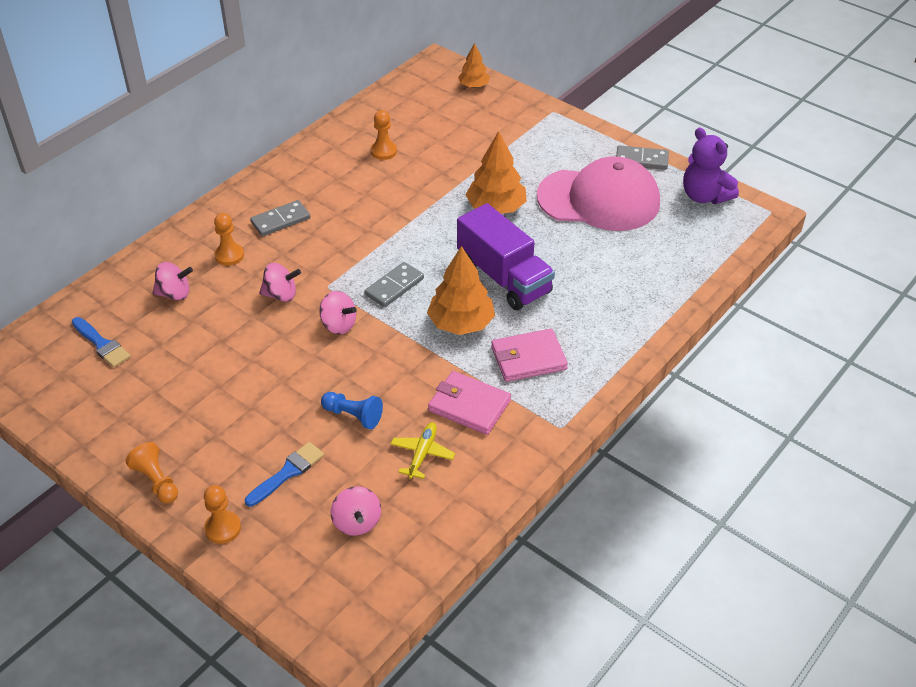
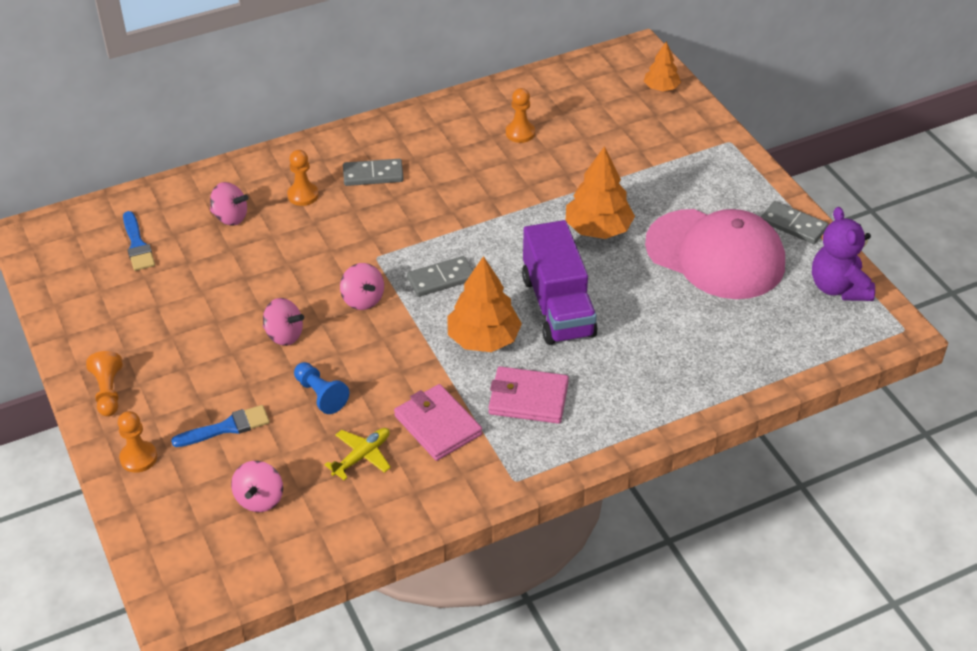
camera: 25 degrees right, 0 degrees up
(281, 295) = (327, 251): pink spinning top -> pink spinning top (284, 335)

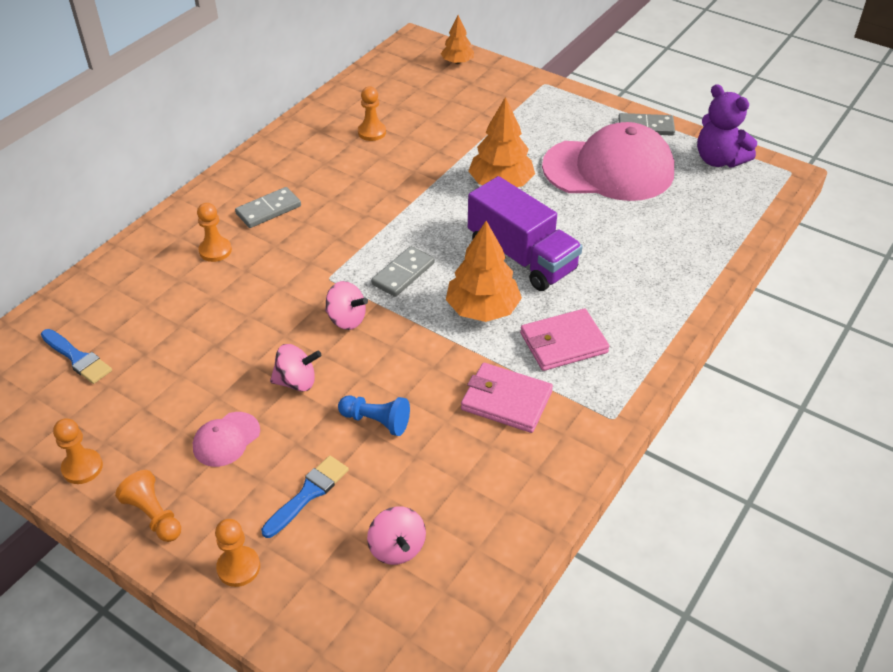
camera: 30 degrees left, 0 degrees up
(84, 333) = (82, 467): none -> orange pawn
(198, 358) = (226, 439): none -> pink cap
(230, 217) = (157, 296): pink spinning top -> none
(361, 456) = (461, 460): yellow plane -> none

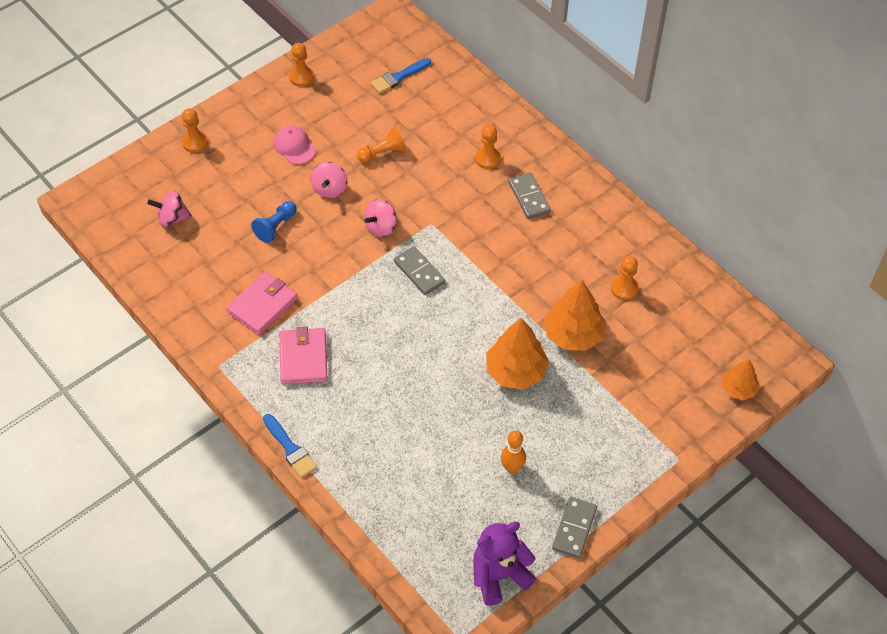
camera: 105 degrees right, 10 degrees up
(154, 515) = (250, 108): orange pawn -> orange pawn (383, 153)
(308, 494) = (232, 181): blue brush -> blue brush (290, 448)
(483, 309) = (360, 315): orange tree -> orange tree (573, 334)
(521, 257) = (411, 359): purple truck -> none
(609, 169) = (512, 468): pink cap -> orange bowling pin

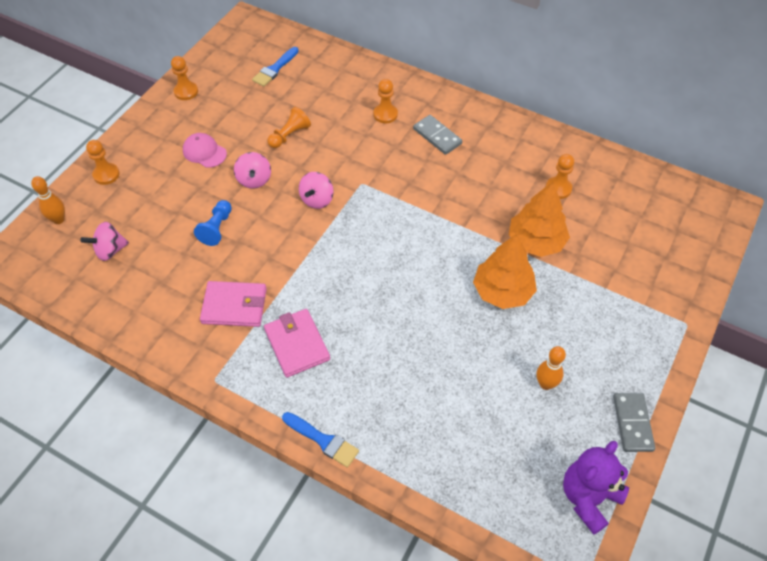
camera: 20 degrees left, 0 degrees up
(137, 174) = (59, 220): none -> orange bowling pin
(262, 305) = (234, 306): pink wallet -> pink wallet turned 75 degrees clockwise
(419, 272) = (371, 229): grey domino -> none
(738, 389) = (700, 244): orange tree -> none

